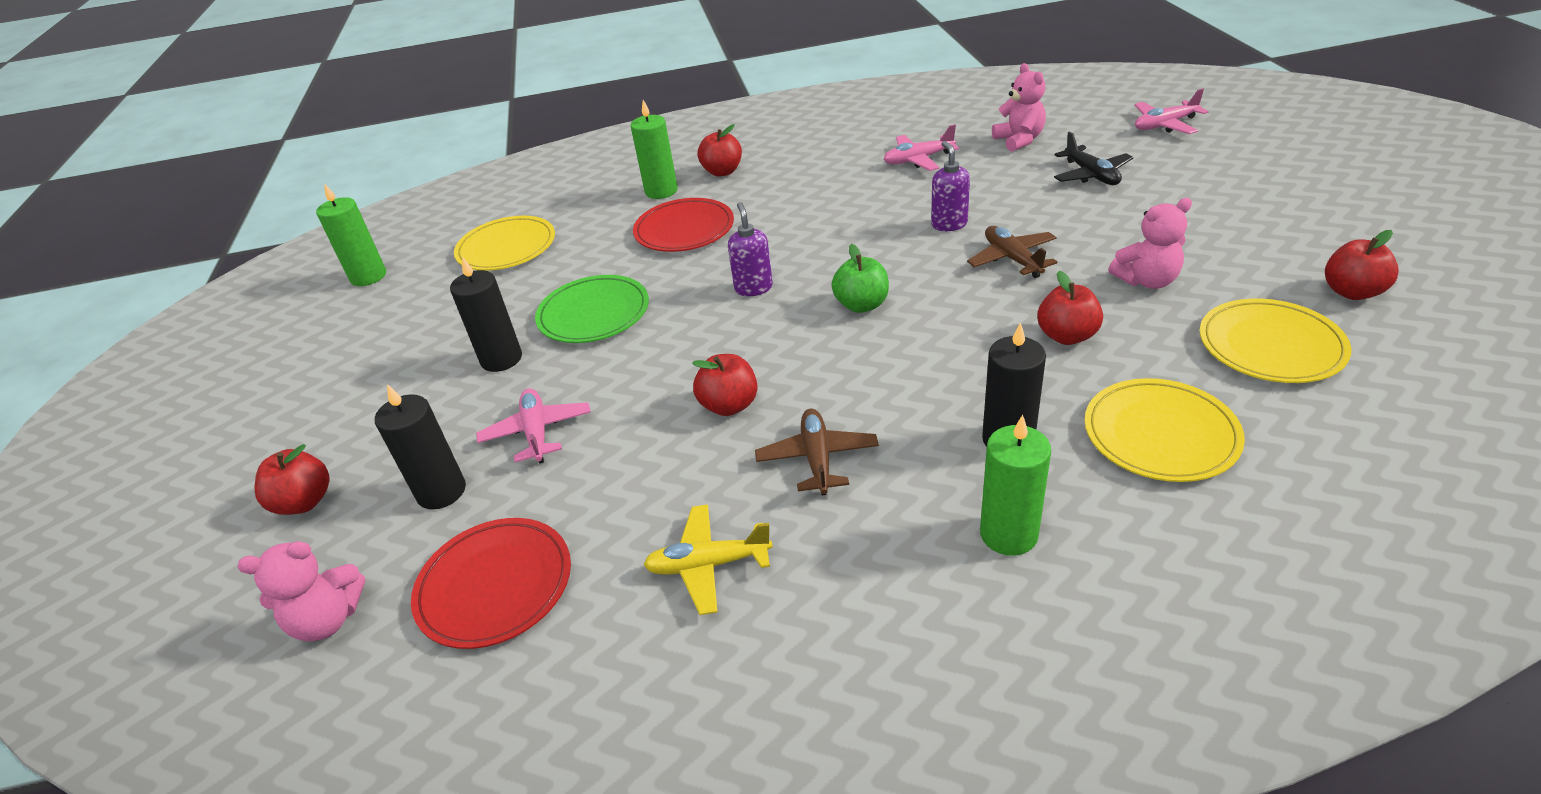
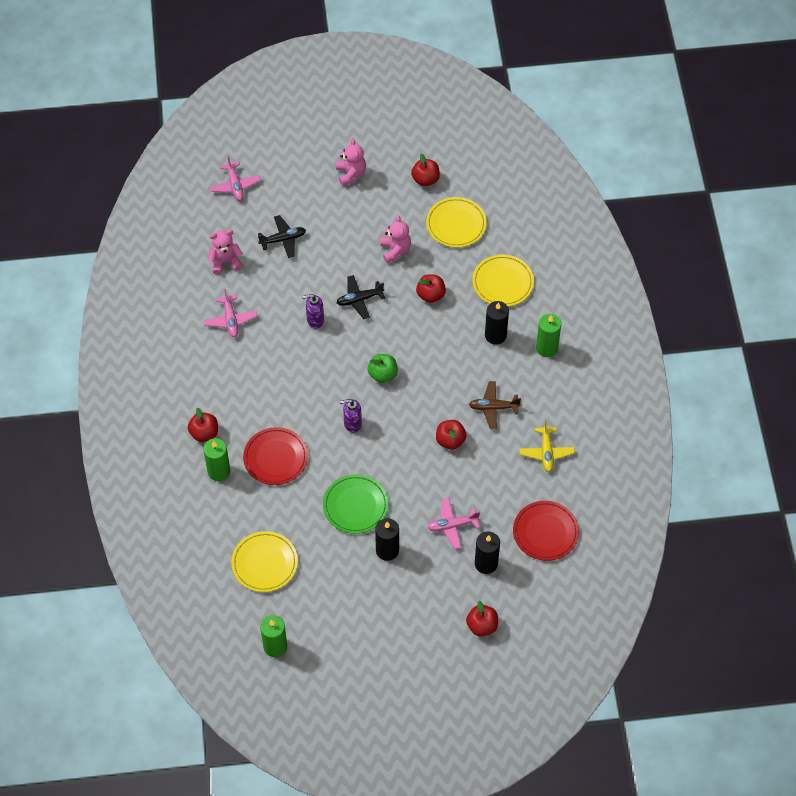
camera: 90 degrees left, 20 degrees up
(328, 620) = (554, 595): pink teddy bear -> pink teddy bear (351, 174)
(1012, 259) = (359, 299): brown plane -> black plane

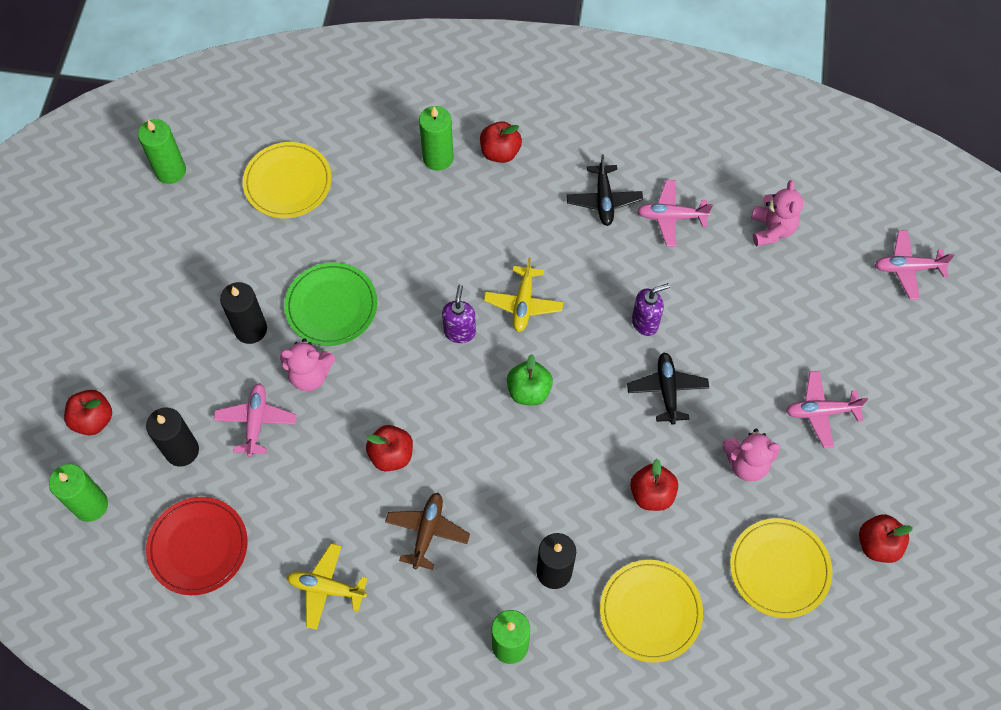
camera: 105 degrees right, 5 degrees up
(275, 458) = (436, 226): red plate -> none
(283, 239) = (797, 311): black plane -> black plane (603, 200)
(315, 320) = (645, 322): purple soap dispenser -> purple soap dispenser turned 60 degrees clockwise
(320, 392) = (523, 303): none -> yellow plane
(349, 218) = (821, 412): none -> pink plane
(351, 174) = (906, 433): pink teddy bear -> pink teddy bear (310, 375)
(540, 605) = (91, 505): none -> green candle

